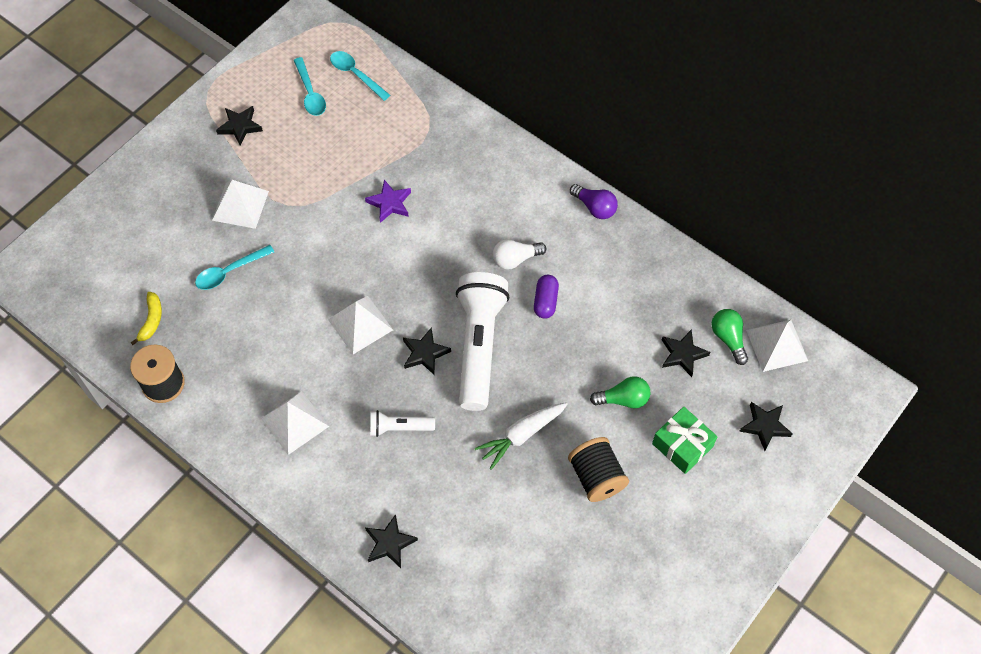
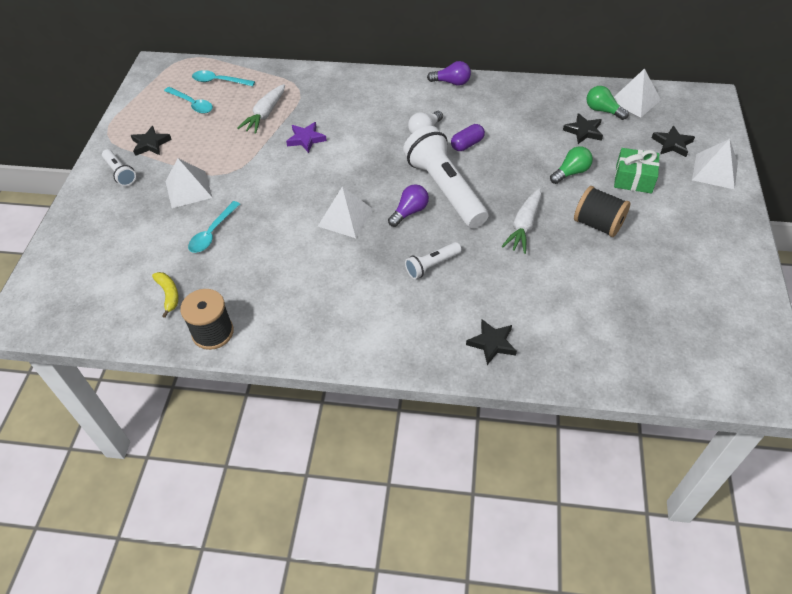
camera: 30 degrees left, 10 degrees down
(191, 149) = (120, 173): none -> white flashlight
(294, 422) = (346, 303): white pyramid -> white pyramid (715, 171)
(372, 147) = (265, 114): none -> white carrot
(425, 353) = (409, 212): black star -> purple light bulb
(545, 301) = (467, 144): purple capsule -> purple capsule turned 75 degrees clockwise

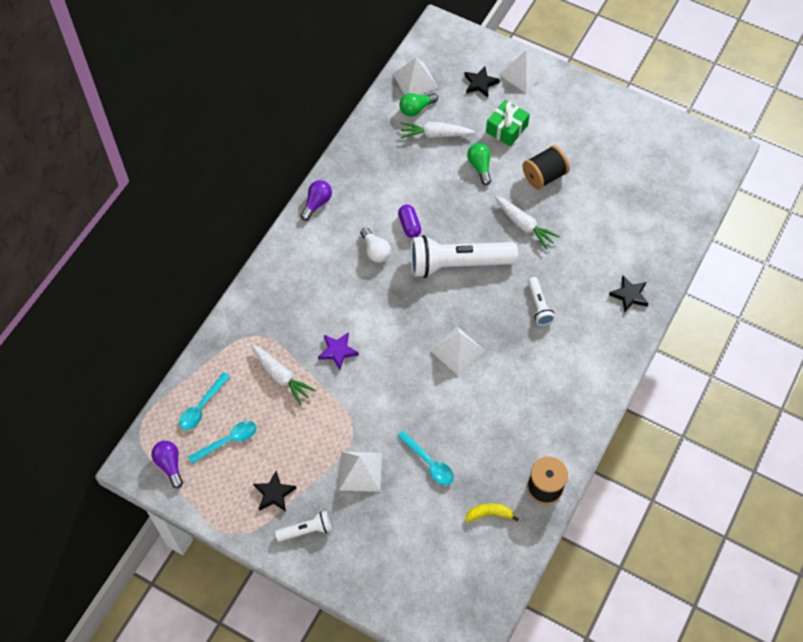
camera: 70 degrees left, 10 degrees up
(409, 212) = (472, 300): purple light bulb -> purple light bulb (170, 465)
(583, 131) = (435, 134): black star -> white carrot

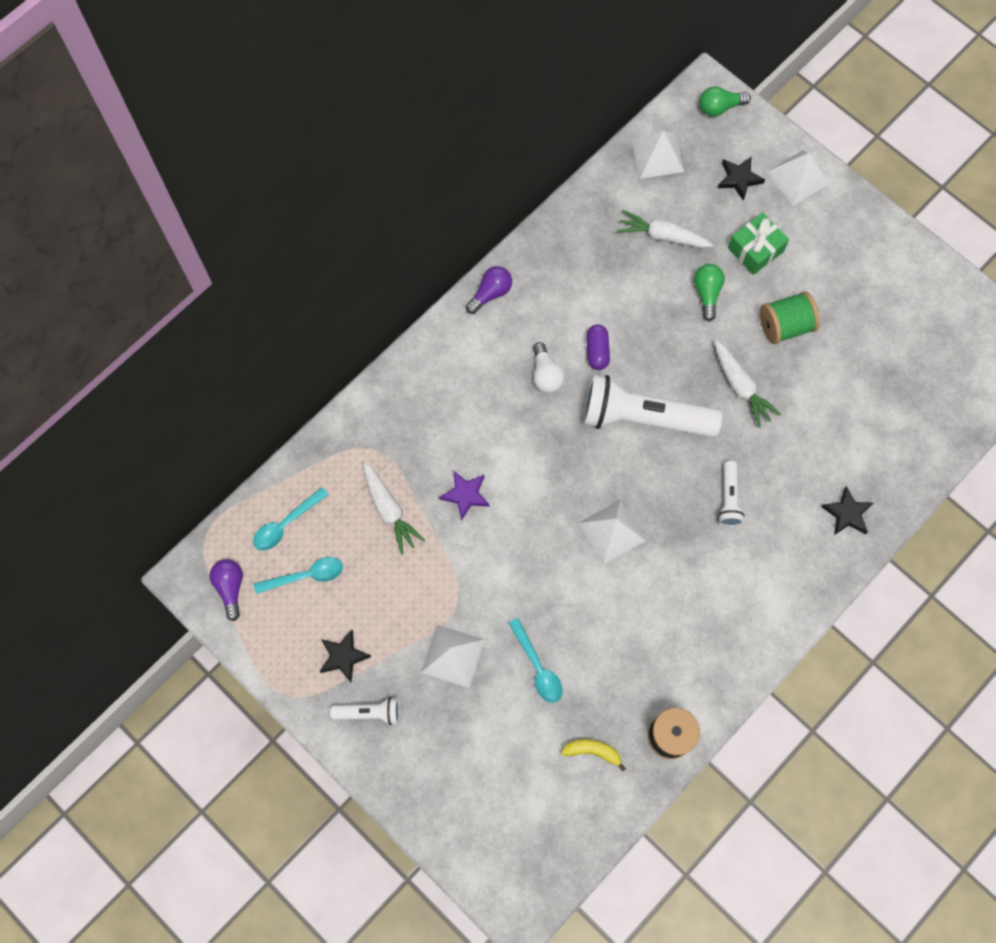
camera: 15 degrees right, 10 degrees up
(416, 109) = (648, 195): green light bulb -> green light bulb (719, 107)
(544, 176) = (785, 326): black spool -> green spool

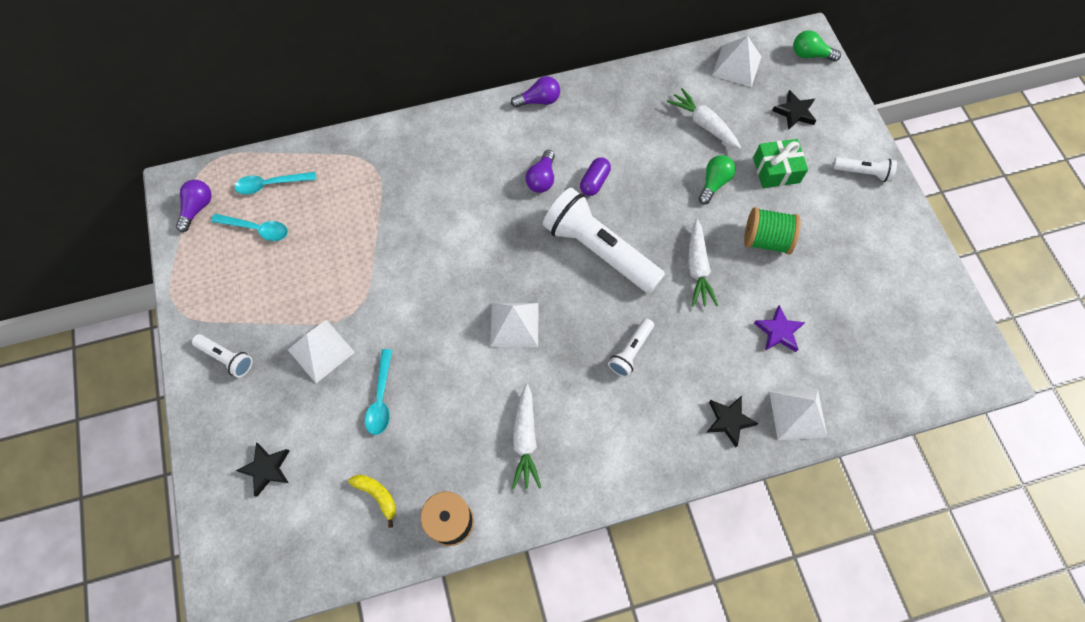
camera: 30 degrees right, 5 degrees down
(343, 656) = (239, 304): black star -> black star (266, 469)
(389, 510) = (352, 215): white carrot -> white carrot (525, 440)
(465, 495) = (418, 234): purple star -> purple star (778, 331)
(546, 375) = (542, 179): white light bulb -> purple light bulb
(797, 177) = (846, 134): white pyramid -> white pyramid (797, 414)
(833, 211) = (863, 173): none -> white flashlight

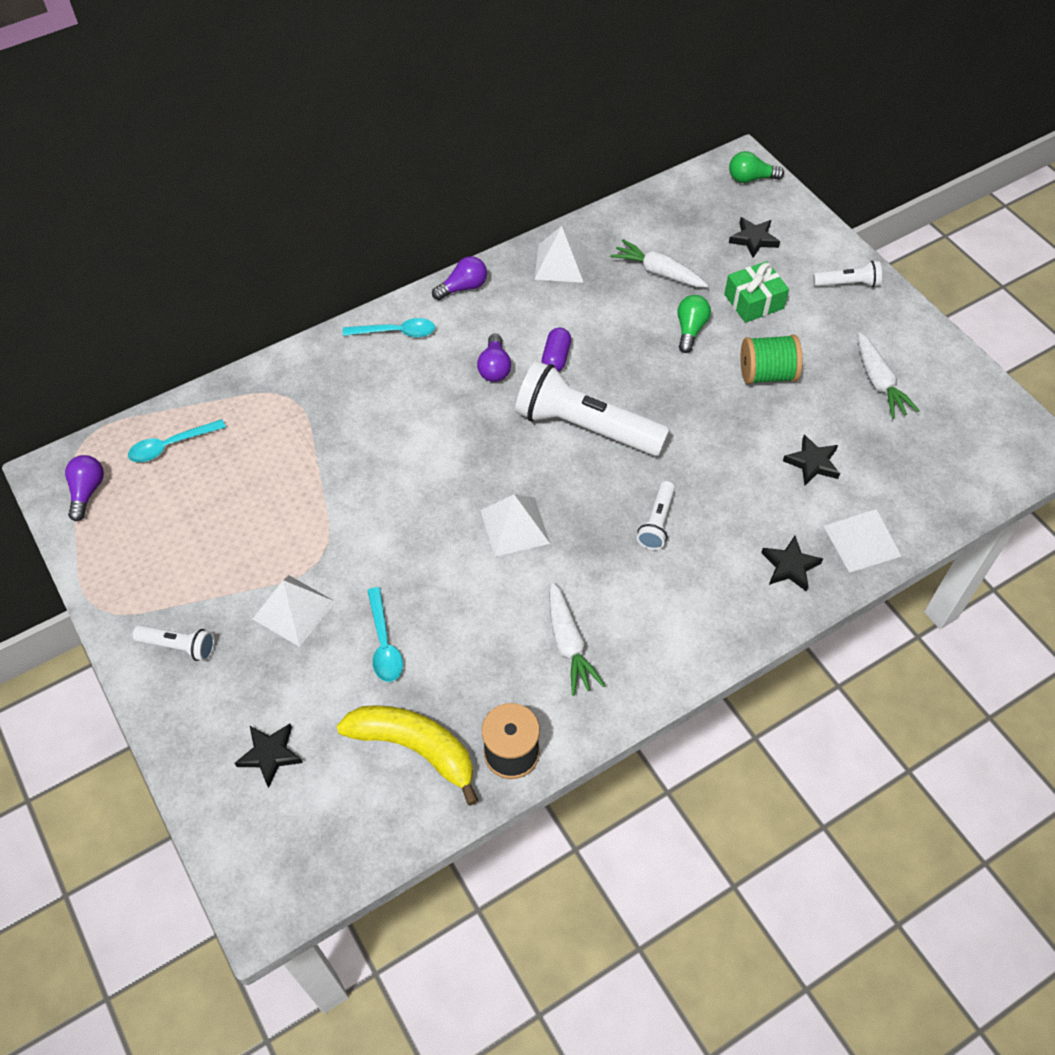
camera: 15 degrees left, 10 degrees down
(256, 229) = (169, 498): turquoise spoon -> turquoise spoon (396, 332)
(377, 495) = (415, 748): yellow banana -> yellow banana, size x2.00
(697, 268) = (702, 420): white carrot -> white carrot (879, 382)
(736, 66) = (674, 206): white pyramid -> white pyramid (560, 263)
(778, 331) = (812, 463): purple star -> black star

